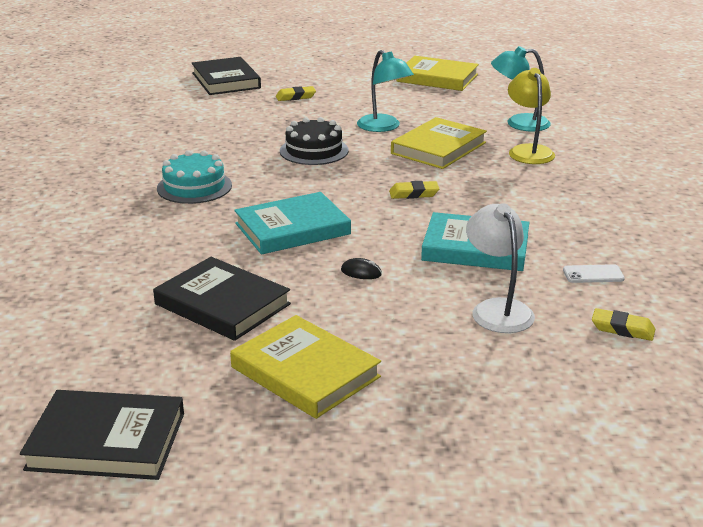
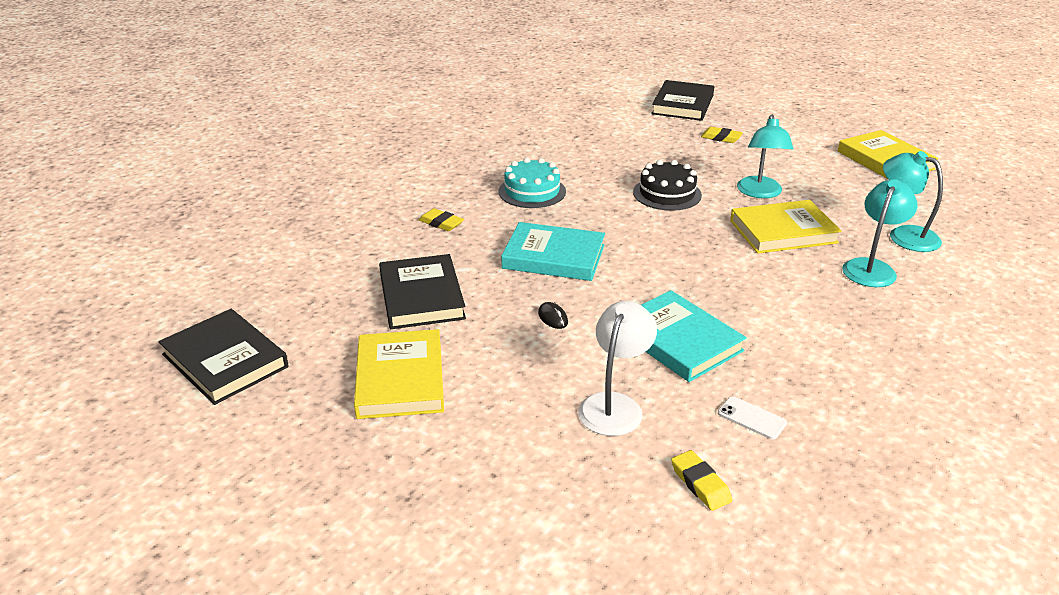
camera: 40 degrees right, 5 degrees up
(414, 194) = (696, 266): yellow eraser -> yellow eraser (441, 223)
(528, 151) = (872, 268): yellow lamp -> turquoise lamp

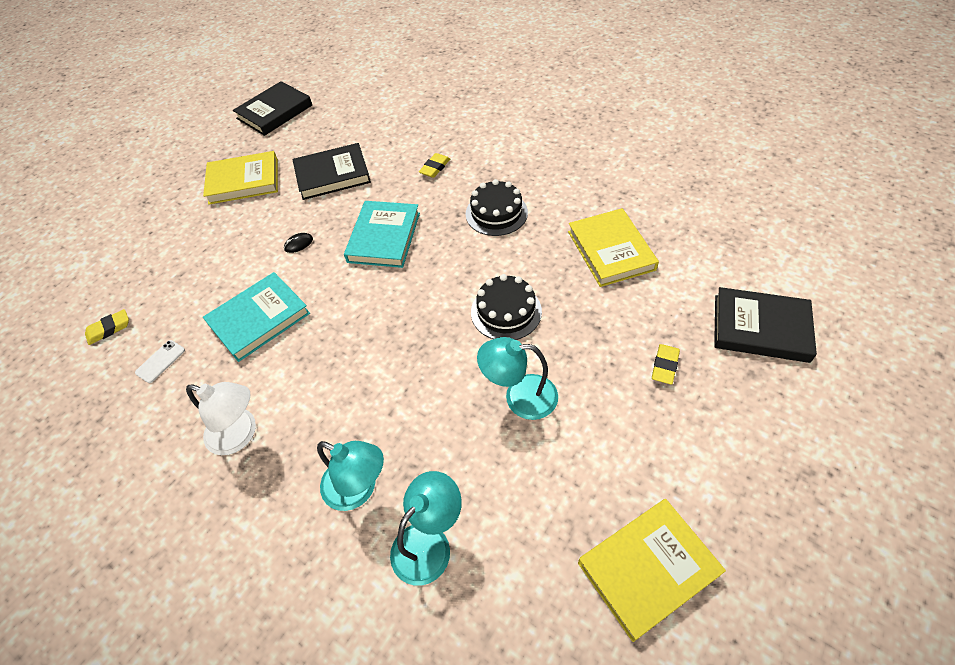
camera: 90 degrees right, 20 degrees up
(532, 191) = (496, 213): turquoise cake -> black cake
(615, 405) = (194, 284): white lamp -> white lamp (240, 434)
(783, 231) = (433, 411): yellow book -> yellow book (611, 250)

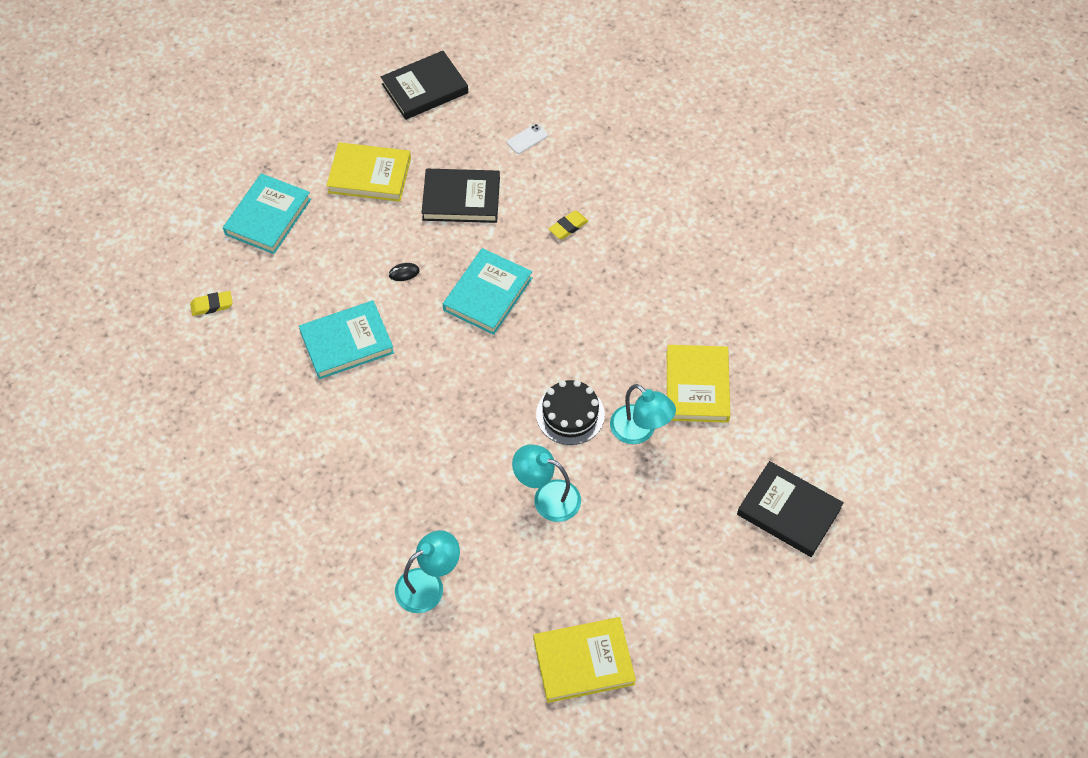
camera: 15 degrees right, 5 degrees up
(154, 238) = (268, 216): none -> turquoise book
(160, 361) = (252, 355): white phone -> white phone (527, 139)
(240, 434) = (306, 447): white lamp -> none
(359, 489) = (388, 526): turquoise lamp -> turquoise lamp (640, 431)
(496, 213) = (607, 305): black cake -> none
(664, 366) = (684, 515): yellow eraser -> none

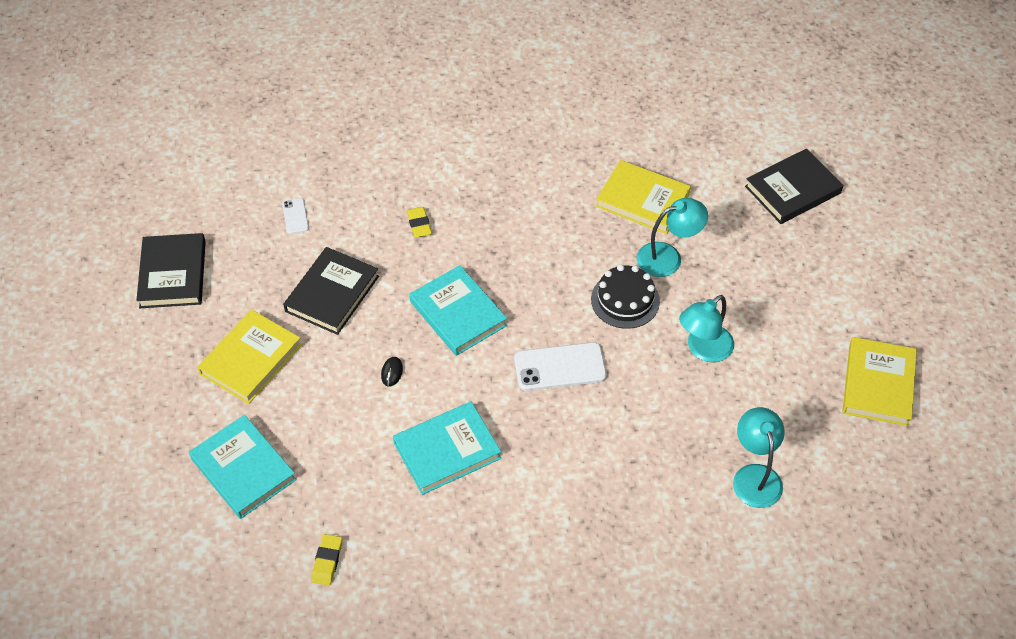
camera: 65 degrees left, 5 degrees down
(347, 342) = (447, 450): turquoise book -> turquoise book turned 60 degrees clockwise
(470, 391) = (560, 367): none -> white phone

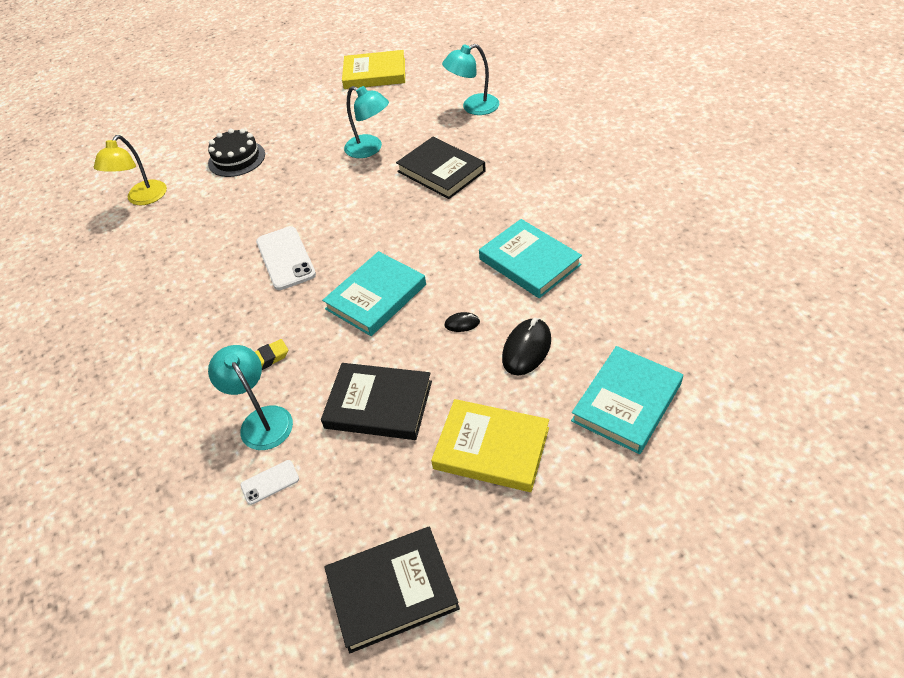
camera: 100 degrees left, 5 degrees down
(327, 561) = (681, 305): yellow eraser -> none
(337, 414) = (526, 349): none -> black mouse
(560, 367) = (414, 218): white phone -> white phone (285, 258)
(625, 300) = (331, 198): black cake -> black cake (236, 159)
(642, 200) = (213, 212): yellow book -> none
(668, 257) = (278, 185): turquoise lamp -> turquoise lamp (262, 420)
(690, 145) = (142, 199): none -> yellow lamp
(793, 190) = (194, 137): black book -> black book (441, 171)

